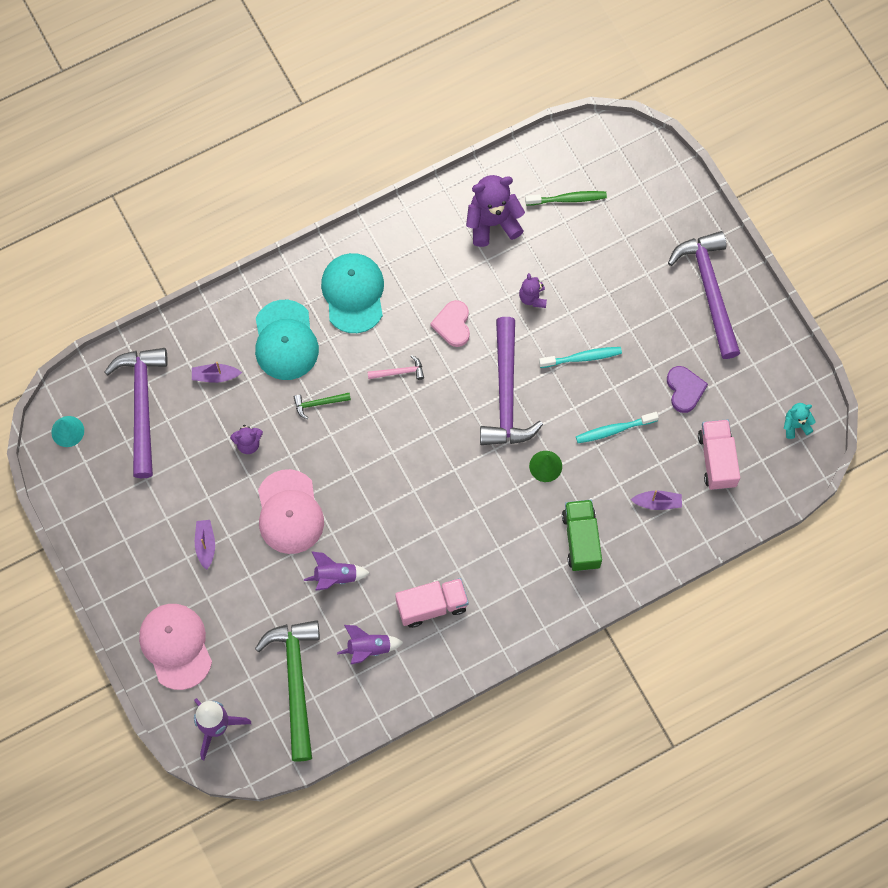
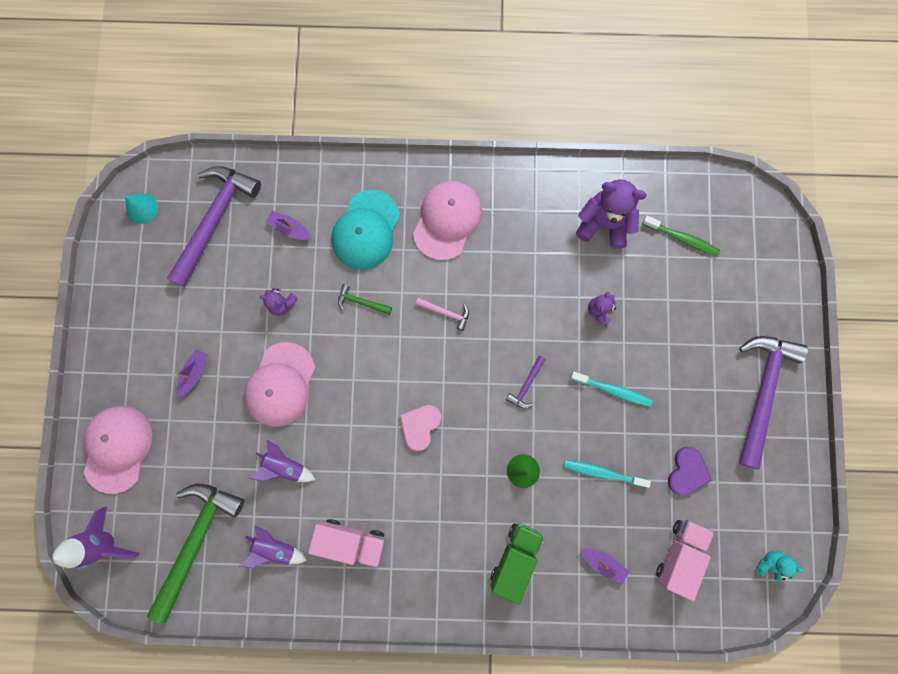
camera: 30 degrees right, 10 degrees up
(353, 293) = (447, 220): turquoise cap -> pink cap
(453, 324) = (516, 296): pink heart -> pink heart (420, 426)
(506, 394) = (526, 385): purple hammer -> purple hammer, size x0.42

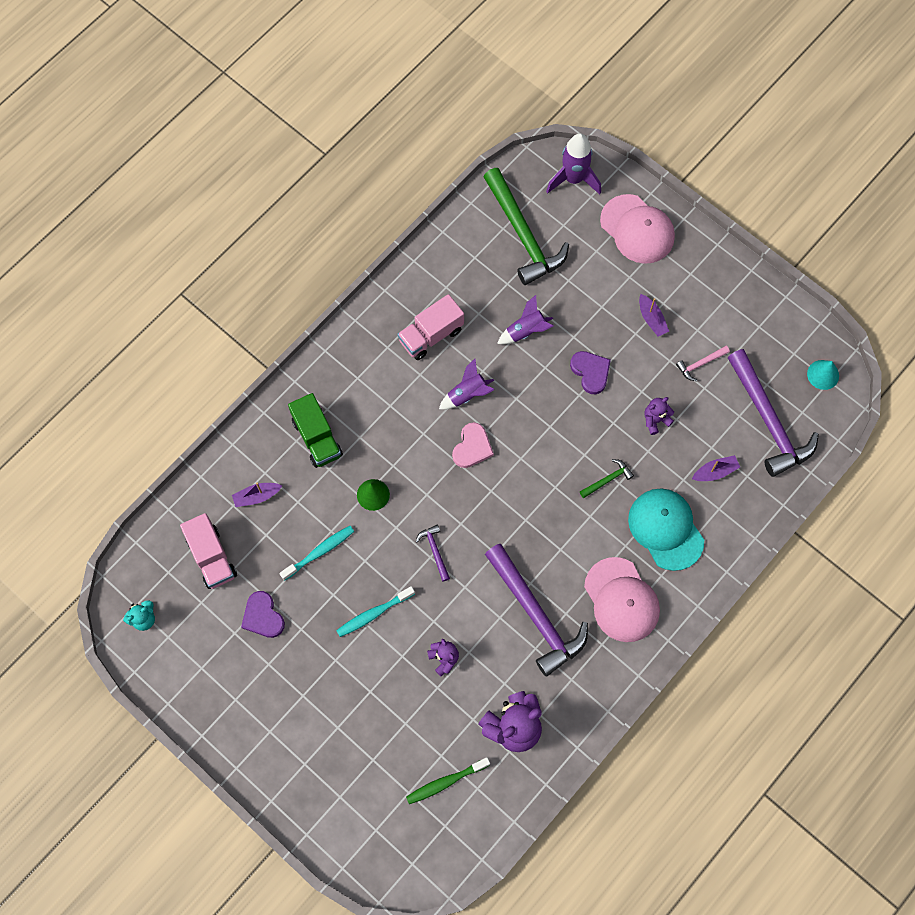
camera: 130 degrees right, 10 degrees down
(275, 547) = (472, 282): purple rocket -> purple rocket (467, 394)
(280, 385) = (590, 372): pink cap -> purple heart
(420, 426) = (472, 447): pink heart -> pink heart turned 45 degrees clockwise
(446, 313) = (545, 536): pink hammer -> pink hammer (700, 364)
(762, 392) = (268, 732): purple hammer -> purple hammer (536, 615)

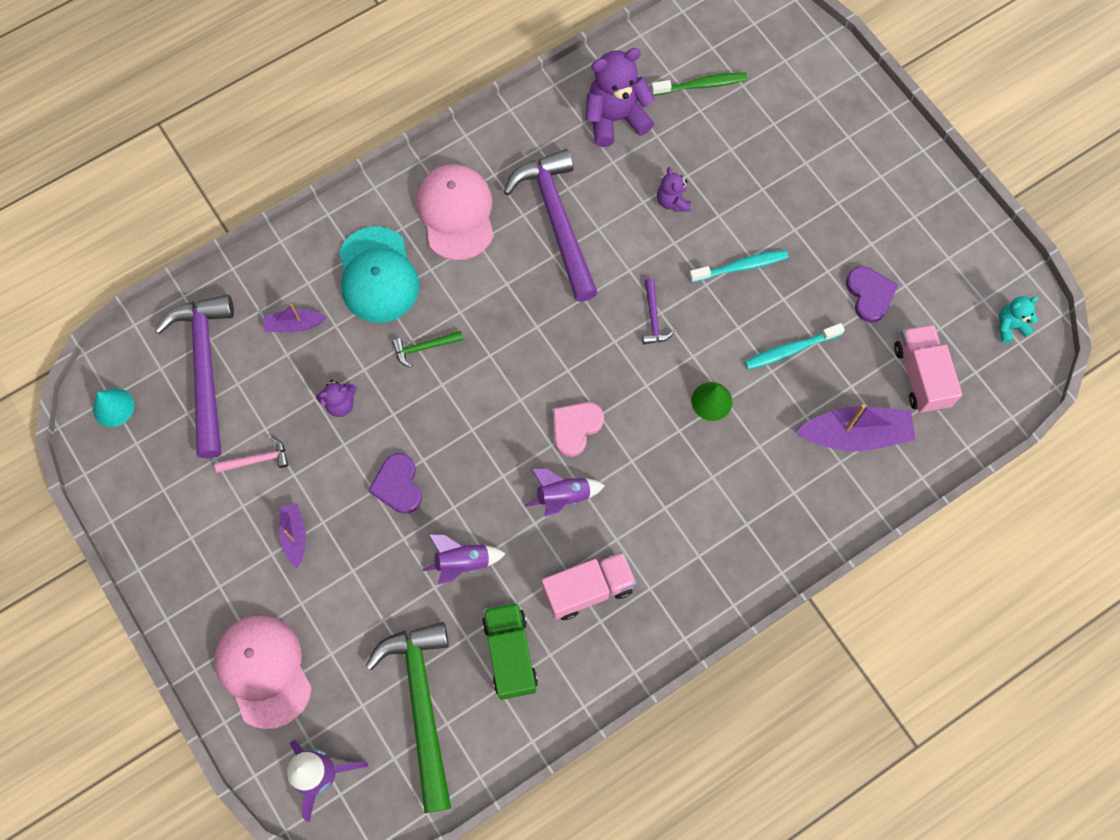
camera: 165 degrees left, 0 degrees up
(257, 496) = (855, 435): purple boat -> purple boat, size x1.83
(317, 438) = (766, 489): green truck -> green truck (510, 654)

